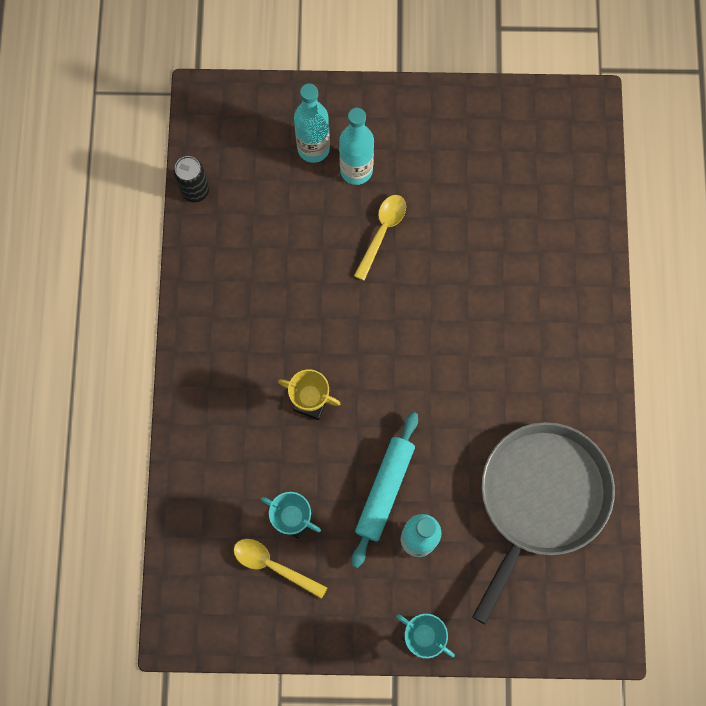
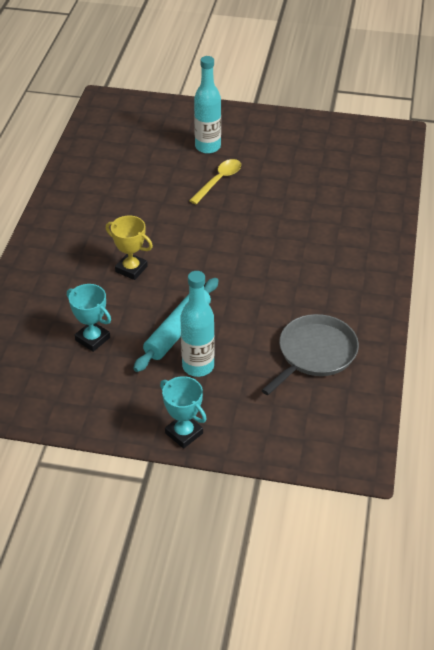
camera: 10 degrees right, 30 degrees down
(195, 190) = (80, 144): black can -> none
(273, 565) = (64, 366): yellow spoon -> none
(313, 148) = (178, 132): turquoise bottle -> none
(540, 498) = (314, 353): grey pan -> grey pan, size x0.66

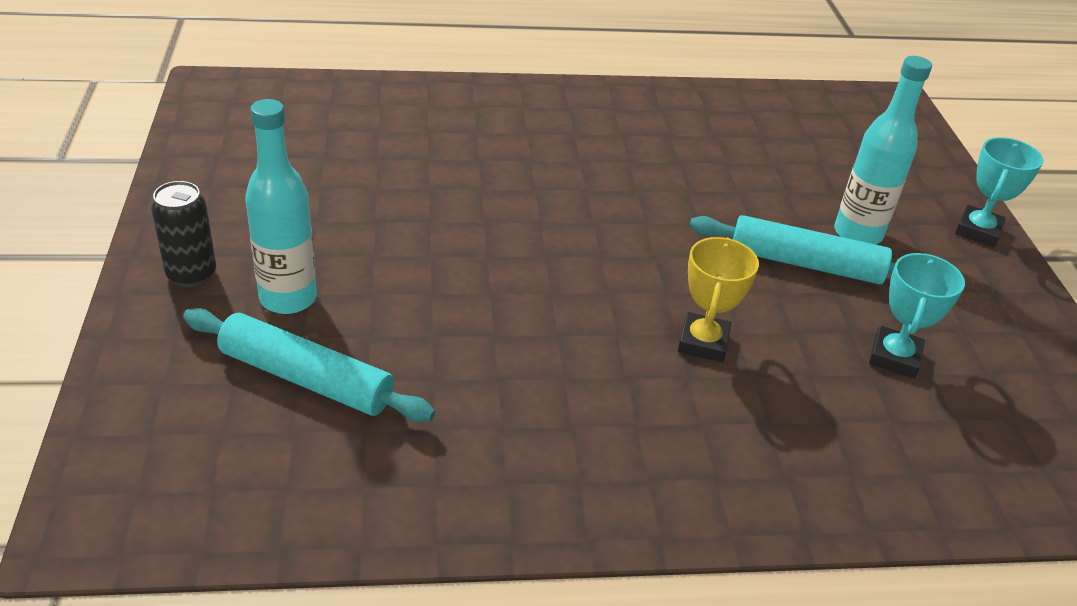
camera: 110 degrees left, 5 degrees down
(155, 148) = (306, 379): none -> turquoise rolling pin
(219, 181) = (401, 268): yellow spoon -> none
(232, 123) = (191, 274): none -> black can
(314, 353) = (756, 138): grey pan -> none

